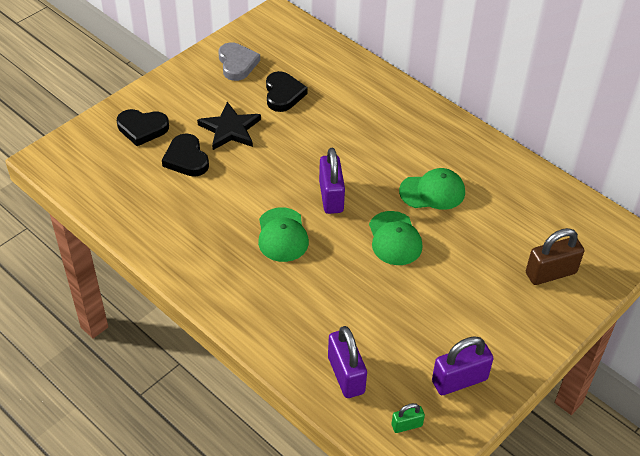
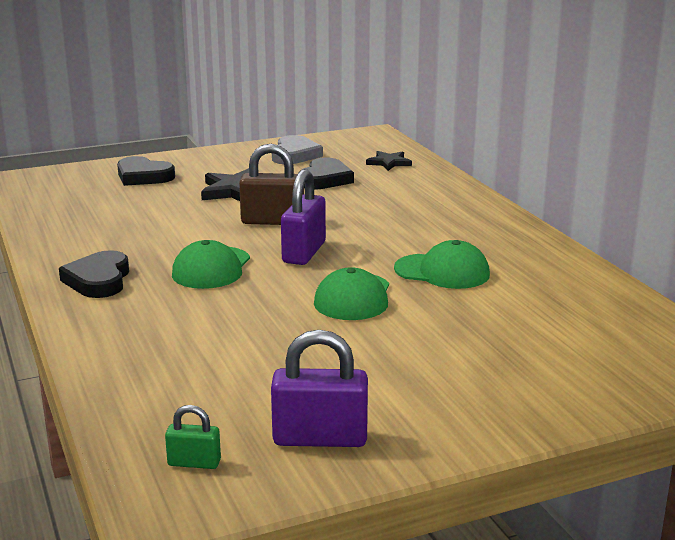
camera: 25 degrees right, 25 degrees down
(186, 159) = (166, 201): black heart -> black heart (98, 280)
(315, 57) = (389, 163): none -> black star
(346, 375) = (161, 394): purple padlock -> none
(550, 273) = (558, 370): brown padlock -> brown padlock (272, 221)

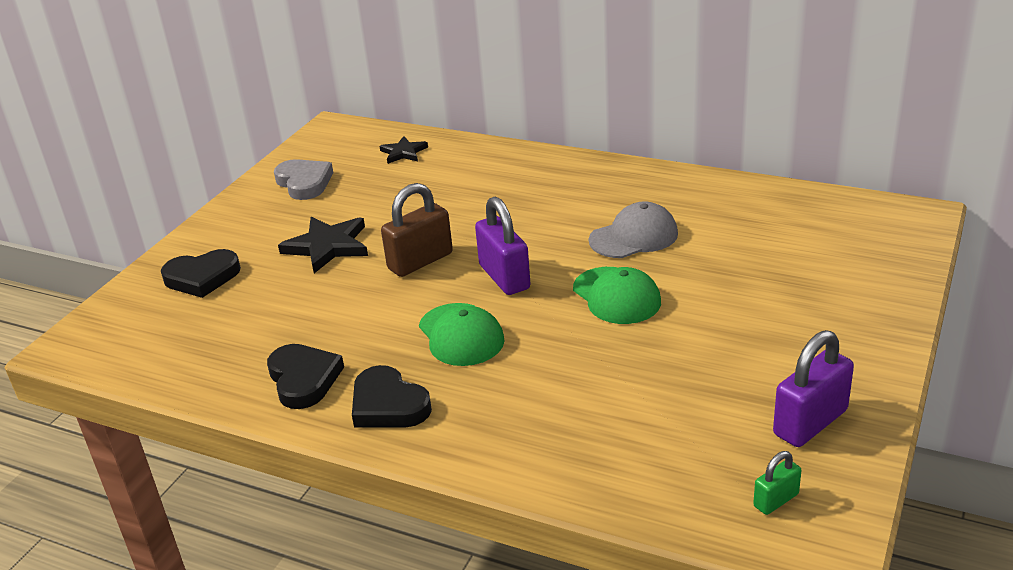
camera: 40 degrees left, 10 degrees up
(325, 179) = (381, 196): black heart -> black heart (303, 379)
(442, 272) = (634, 237): green cap -> grey cap

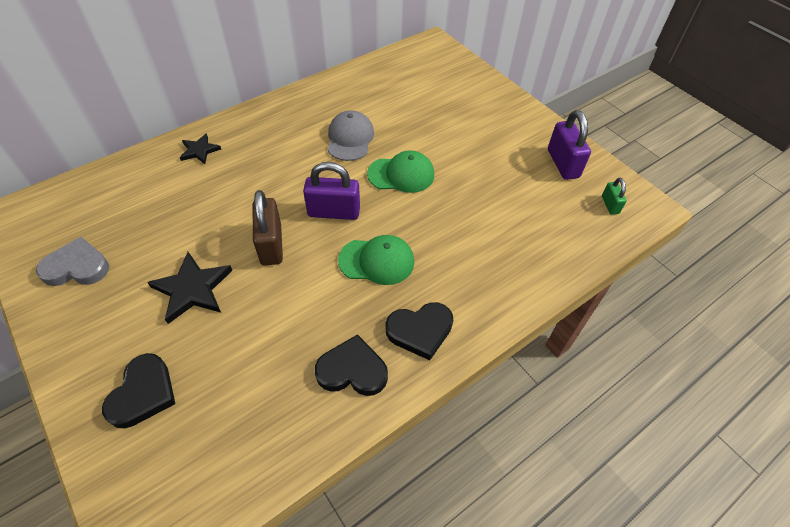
camera: 65 degrees left, 20 degrees up
(403, 152) = (112, 191): black star -> black star (199, 150)

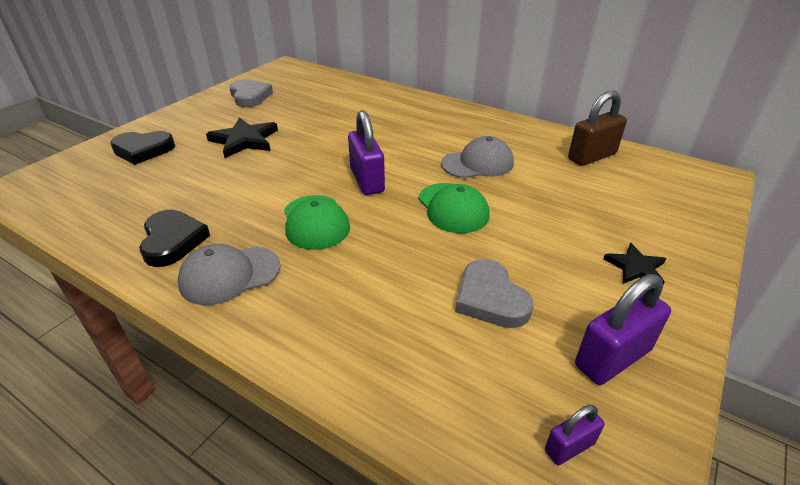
camera: 70 degrees right, 15 degrees down
(199, 150) = (394, 101): black star -> black star (635, 267)
(271, 245) = (307, 160): brown padlock -> brown padlock (591, 156)
(420, 331) = (230, 275): black heart -> grey cap
(502, 192) = (490, 298): none -> grey heart
(610, 205) = (569, 447): green padlock -> purple padlock

